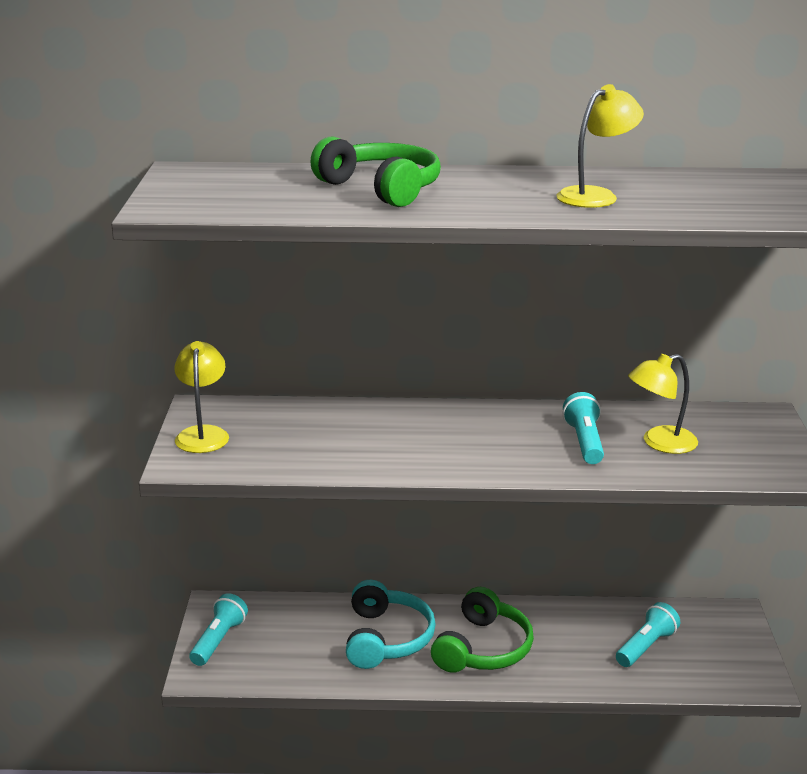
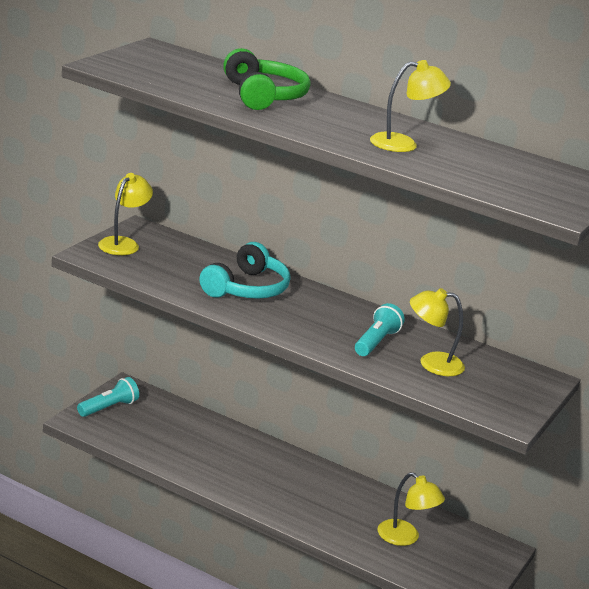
camera: 25 degrees right, 0 degrees up
(386, 638) = (221, 453): turquoise headphones -> turquoise headphones (246, 288)
(483, 648) = (282, 487): green headphones -> none
(646, 646) = (405, 538): turquoise flashlight -> yellow lamp

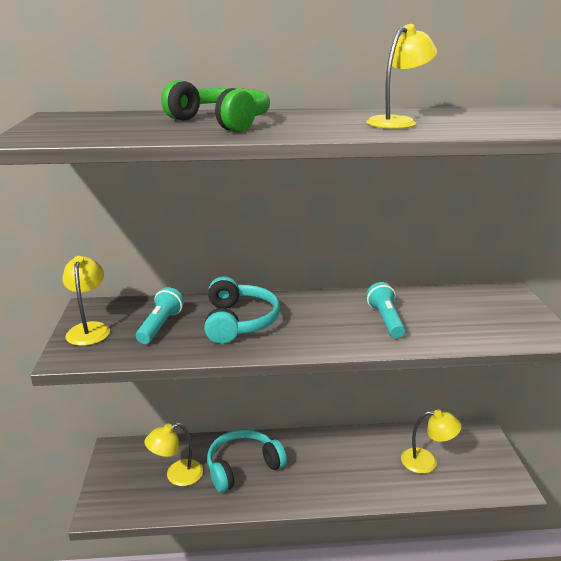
camera: 30 degrees left, 0 degrees up
(109, 408) = (115, 479): turquoise flashlight -> turquoise flashlight (160, 326)
(225, 453) = (243, 467): none -> turquoise headphones
(432, 363) = (441, 318): yellow lamp -> yellow lamp (177, 475)

